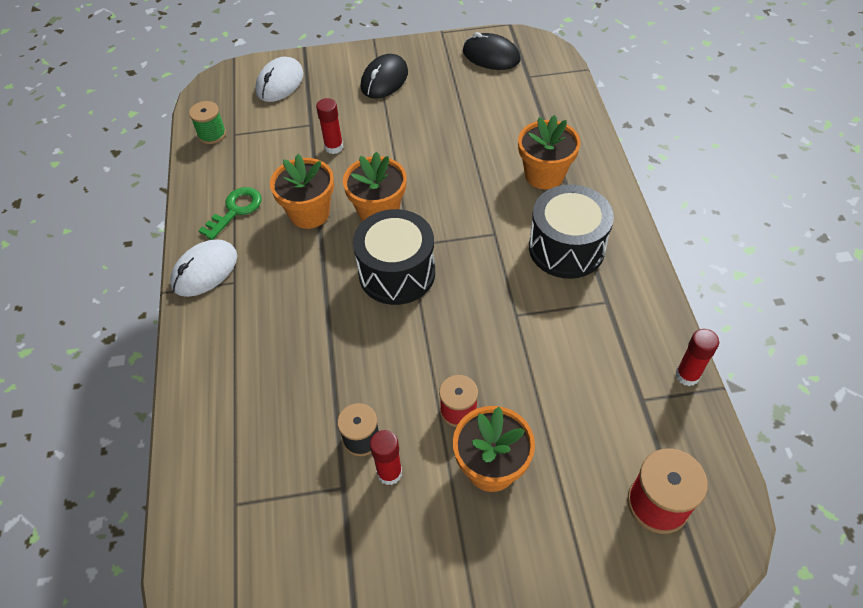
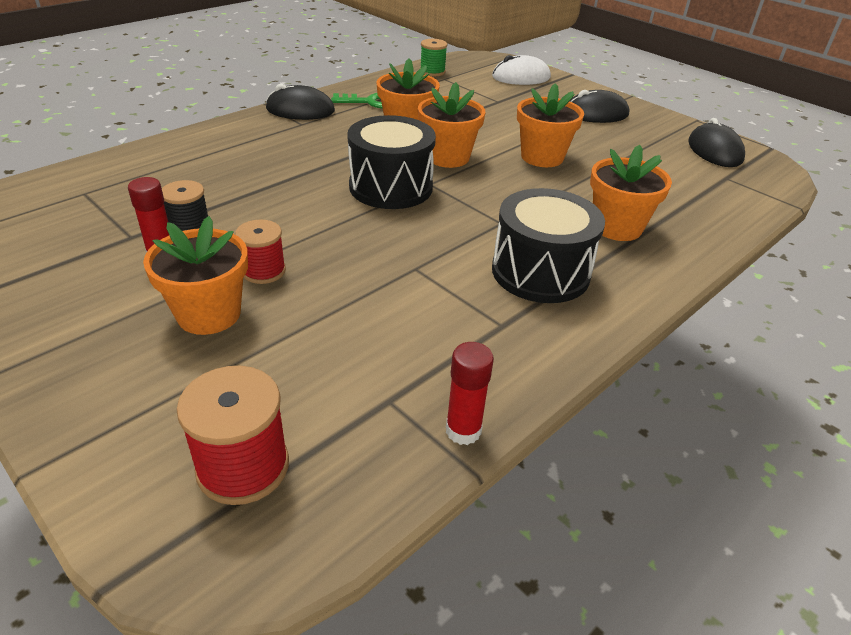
camera: 50 degrees right, 15 degrees down
(205, 270) = (300, 110): white mouse -> black mouse
(334, 147) = (489, 117): red glue stick -> none
(424, 155) = (542, 157): none -> orange flower pot

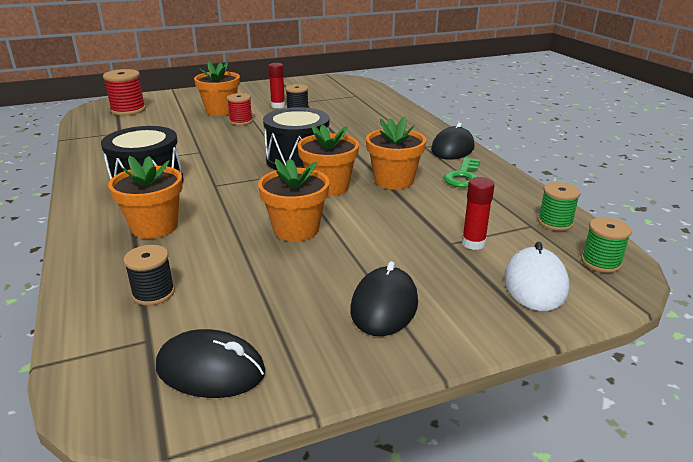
camera: 115 degrees right, 10 degrees down
(463, 431) = (81, 141): red glue stick -> red glue stick (473, 243)
(476, 62) = (601, 262): none -> green spool
(690, 192) = (153, 293): none -> black spool

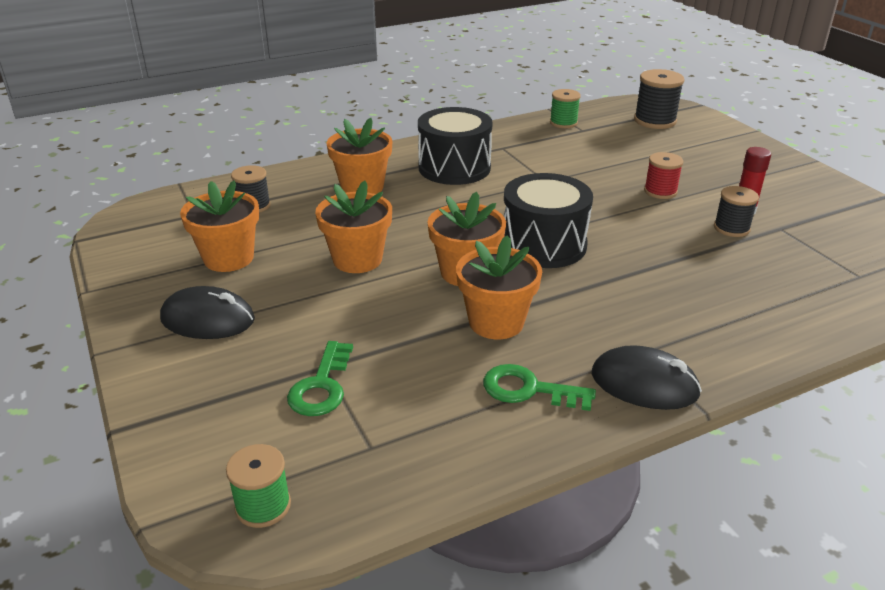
camera: 85 degrees right, 5 degrees up
(128, 110) = (655, 121): red spool -> black spool
(210, 369) = (150, 243): black mouse -> none
(220, 110) = (692, 173): orange flower pot -> orange flower pot (228, 258)
(473, 243) = (321, 386): red glue stick -> green key
(535, 284) = (224, 430): white mouse -> none
(555, 222) = (380, 475): green spool -> green spool (563, 123)

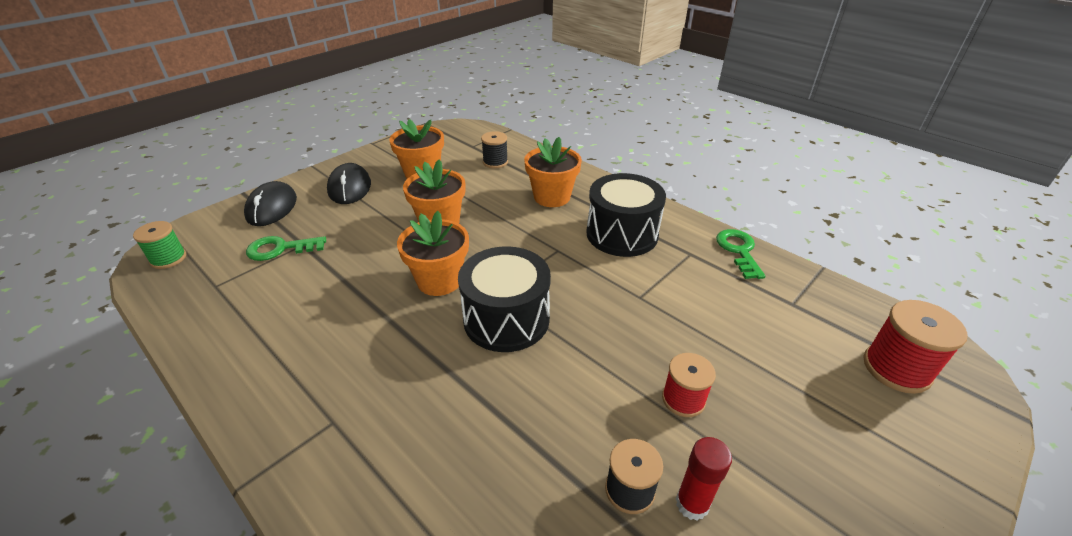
camera: 70 degrees right, 5 degrees up
(496, 322) = (367, 314): orange flower pot -> none
(528, 389) = (274, 351): green key -> green key (739, 251)
(563, 123) = (796, 285): green spool -> none
(644, 384) = (282, 431): black mouse -> black mouse (272, 208)
(655, 121) = (896, 369): black spool -> red spool

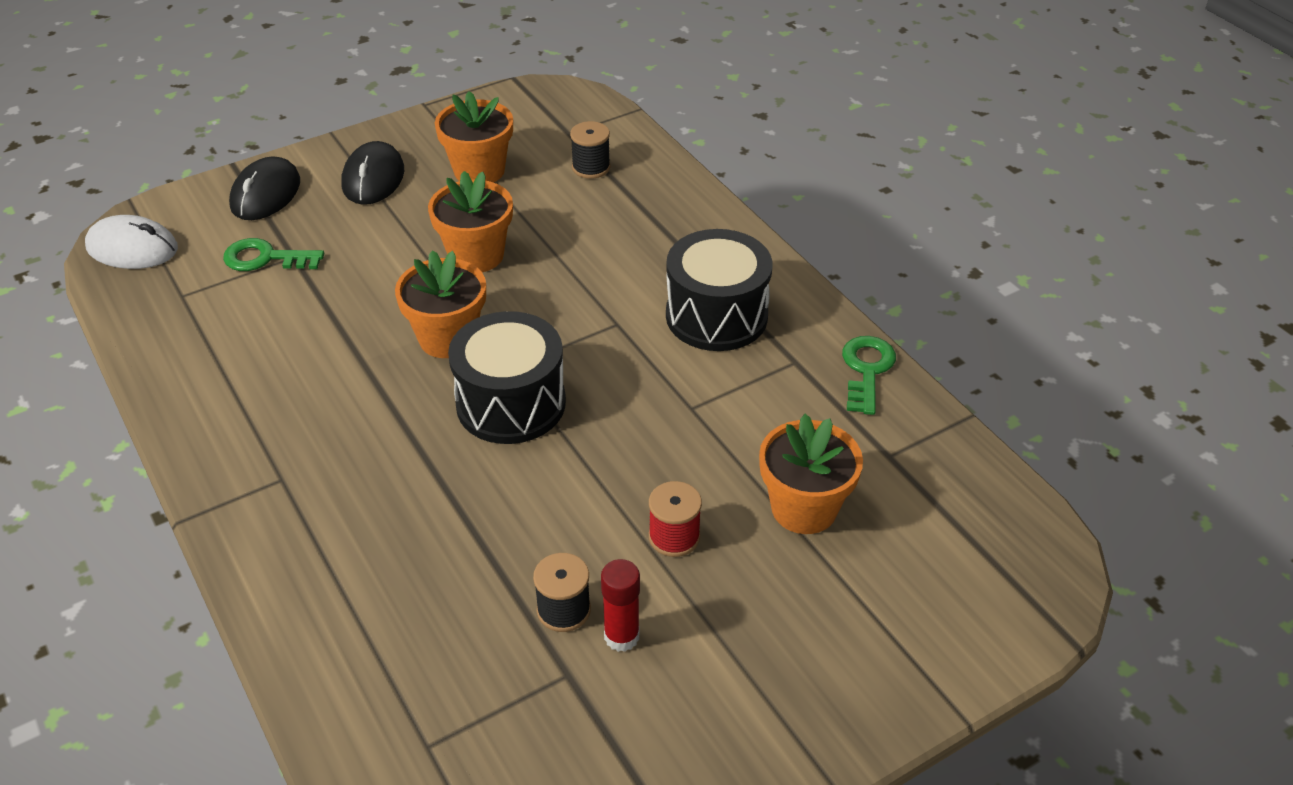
camera: 15 degrees right, 5 degrees up
(168, 259) = (132, 248): green spool -> white mouse
(552, 197) = (647, 240): orange flower pot -> orange flower pot (804, 508)
(896, 369) = (962, 559): red spool -> none

